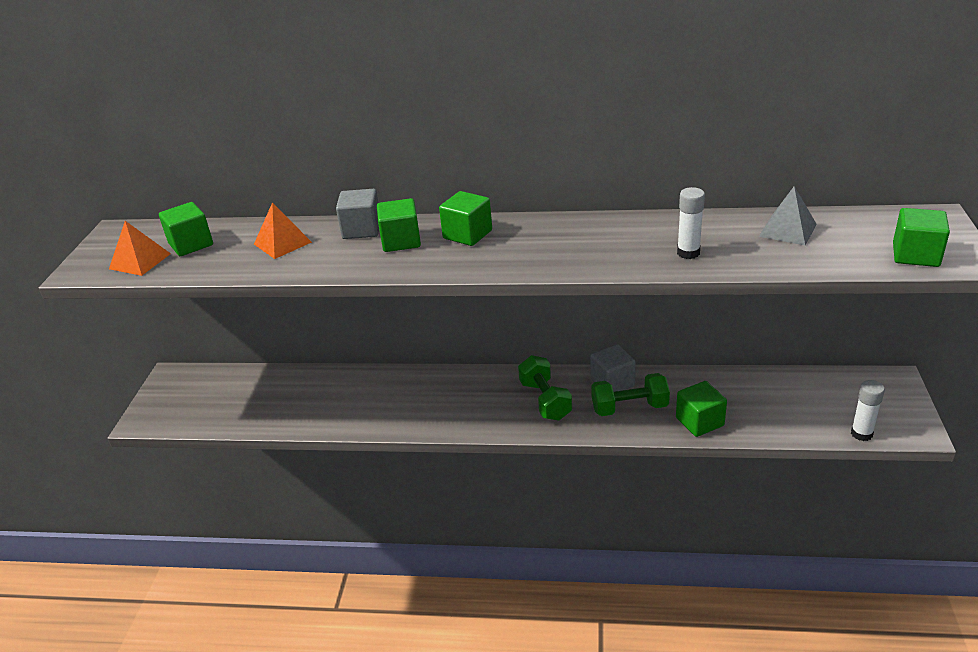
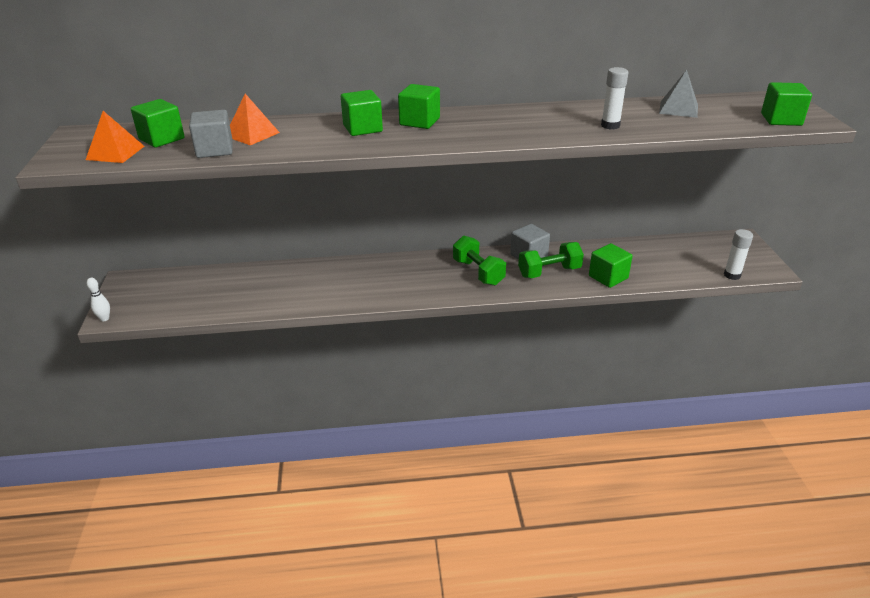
camera: 15 degrees left, 0 degrees up
(137, 422) = (104, 318): none -> white bowling pin
(362, 229) = (322, 122): grey cube -> grey cube (215, 150)

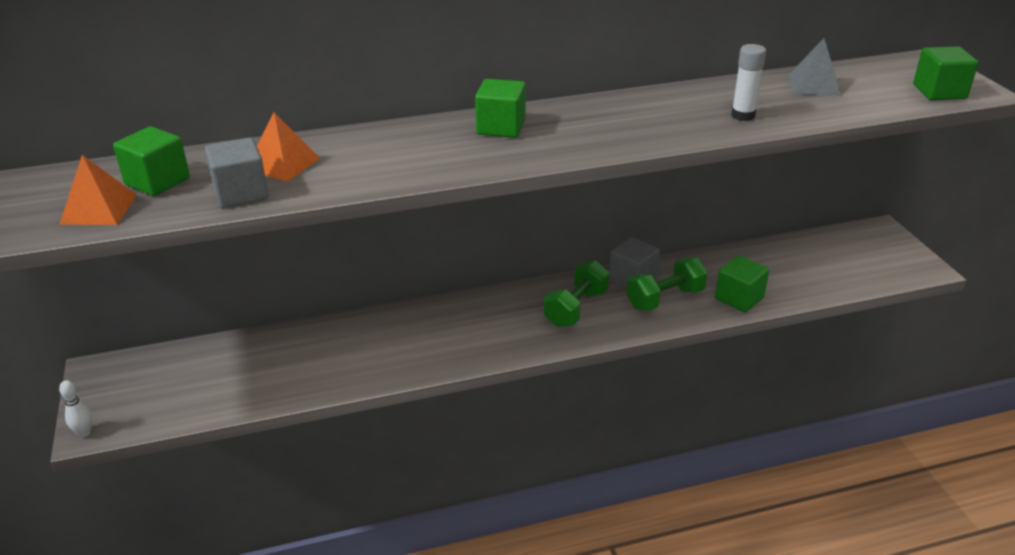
camera: 10 degrees left, 0 degrees up
(362, 128) = (430, 143): green cube -> none
(478, 272) = (576, 308): green dumbbell -> green dumbbell turned 75 degrees clockwise
(732, 275) = (884, 280): white glue stick -> none

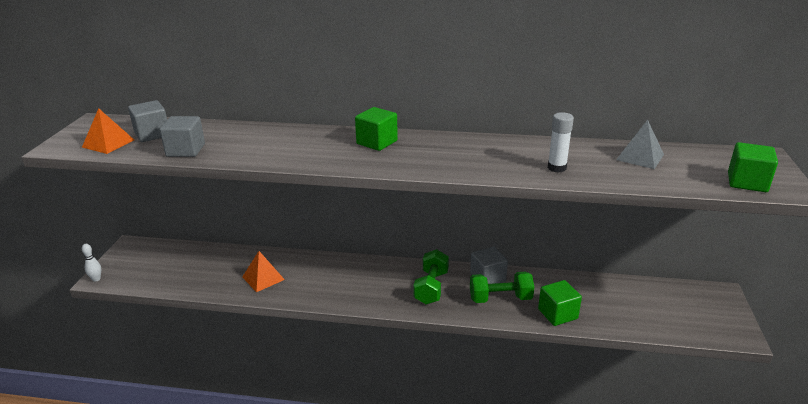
camera: 25 degrees right, 5 degrees down
(157, 181) = (152, 134): green cube -> grey cube
(283, 164) = (226, 138): orange pyramid -> orange pyramid (263, 278)
(576, 308) = (431, 287): green dumbbell -> green dumbbell turned 45 degrees counterclockwise

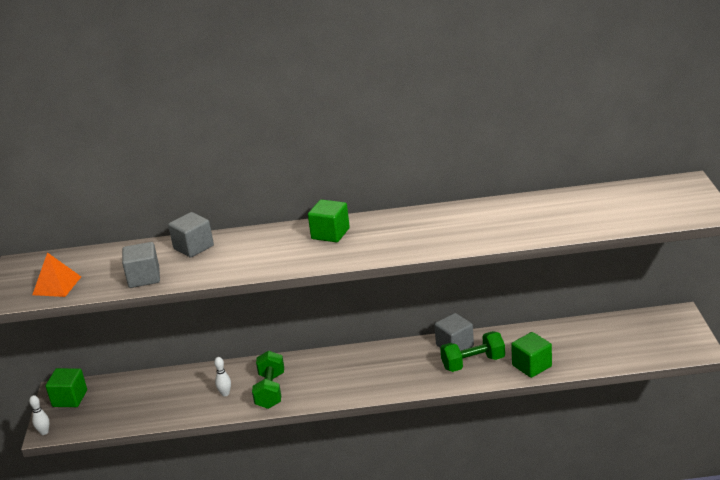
camera: 10 degrees left, 0 degrees up
(152, 134) = (95, 267): grey cube -> grey cube (193, 247)
(263, 278) = (225, 394): orange pyramid -> white bowling pin
(431, 287) = (402, 367): green dumbbell -> green dumbbell (270, 391)
(557, 168) = (509, 229): white glue stick -> none
(640, 157) = (580, 203): grey pyramid -> none
(747, 182) = (675, 212): green cube -> green cube (70, 398)

